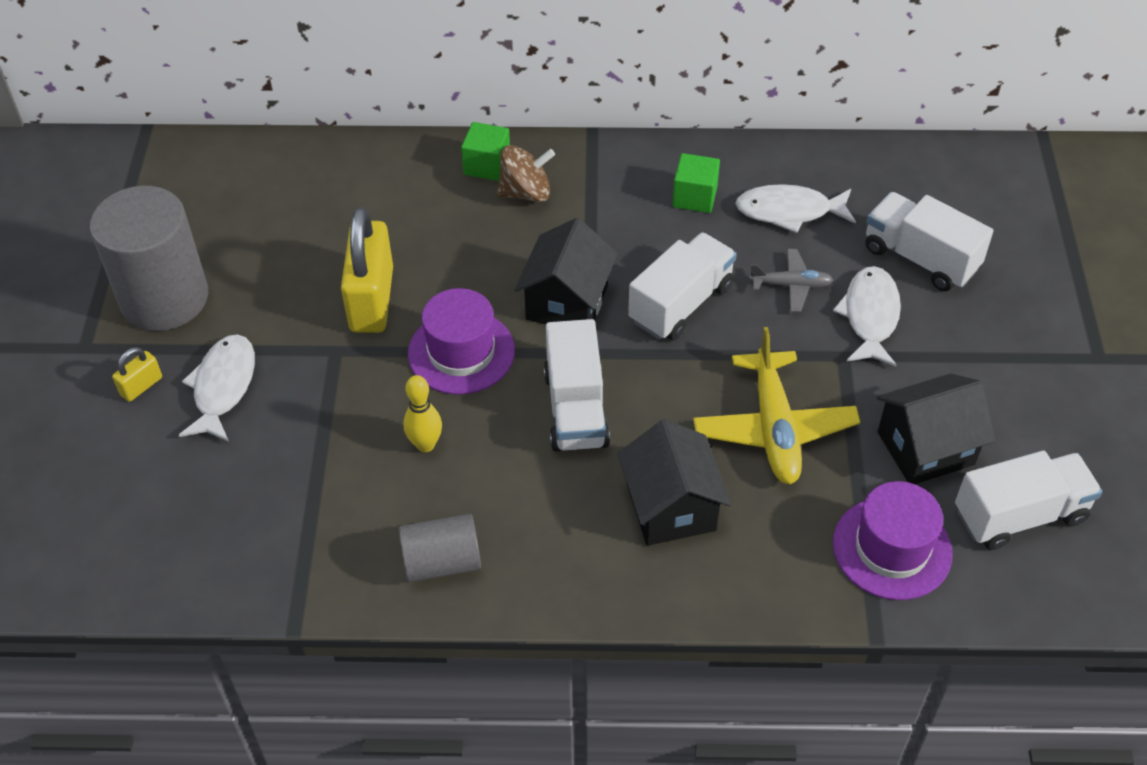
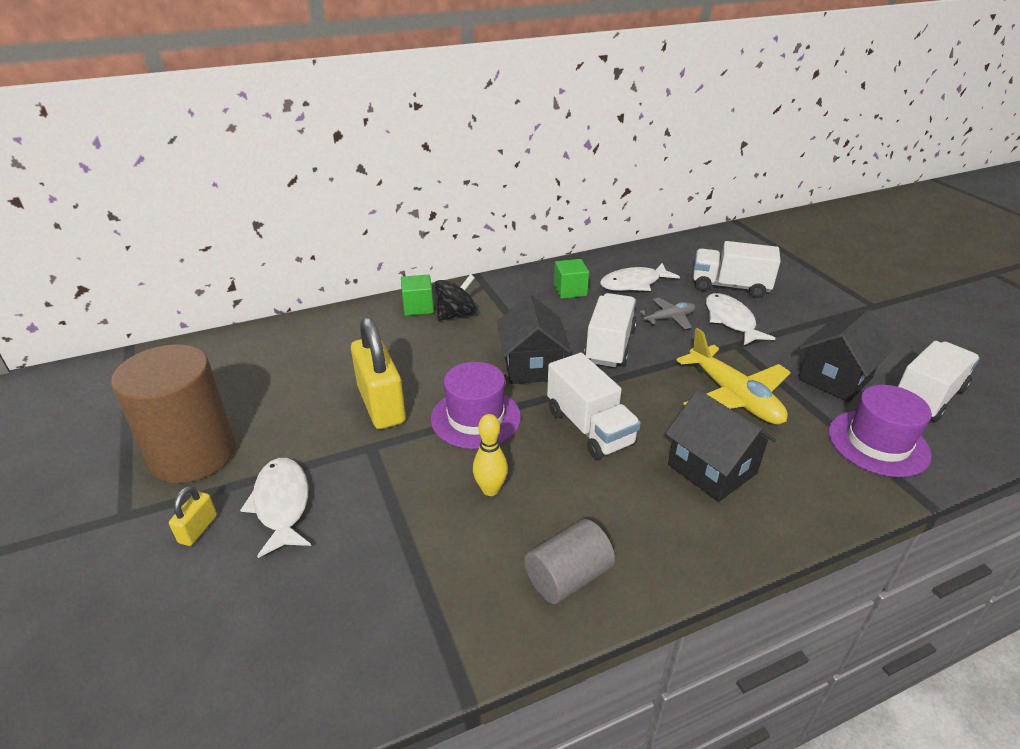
camera: 25 degrees left, 15 degrees down
(164, 298) = (193, 454): grey cylinder -> brown cylinder
(526, 193) = (456, 315): brown spinning top -> black spinning top

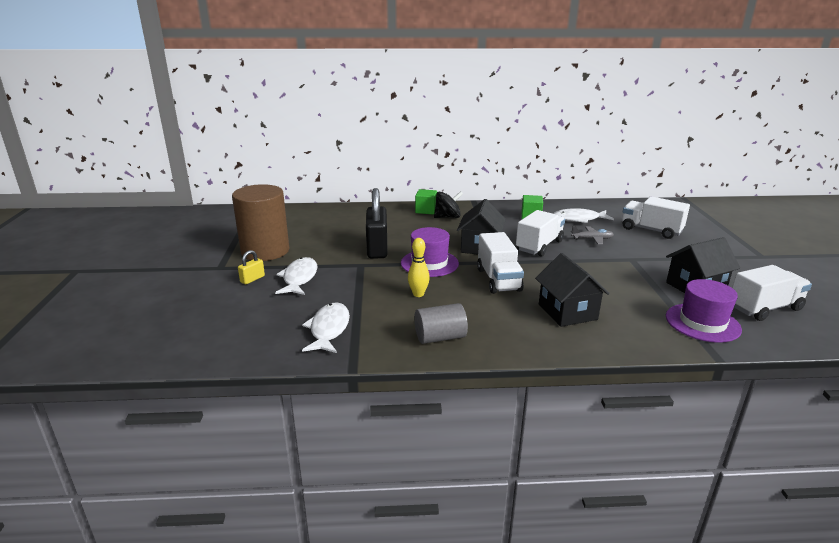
camera: 20 degrees right, 10 degrees down
(381, 405) = (377, 249): yellow padlock -> black padlock
(730, 320) = (637, 247): white fish -> white fish (329, 329)
(733, 397) = (610, 283): yellow plane -> none

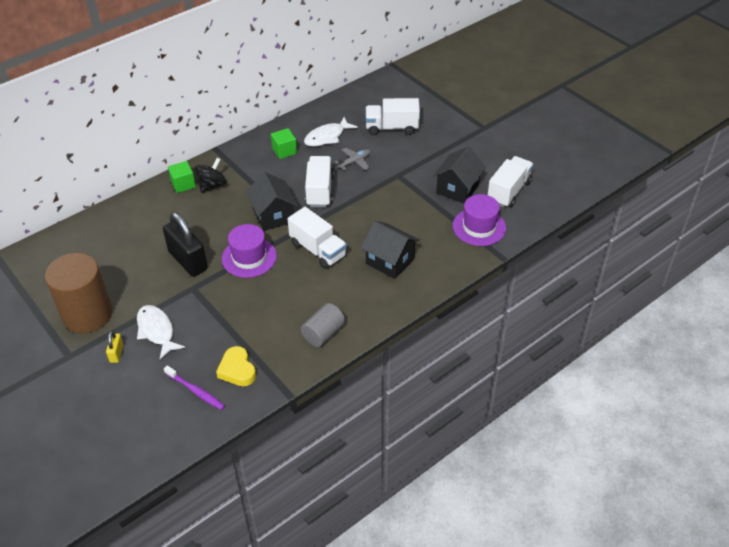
camera: 35 degrees left, 20 degrees up
(276, 328) = (196, 391): none -> purple toothbrush
(329, 329) = (237, 370): white fish -> yellow heart
(418, 294) = (271, 298): yellow bowling pin -> none

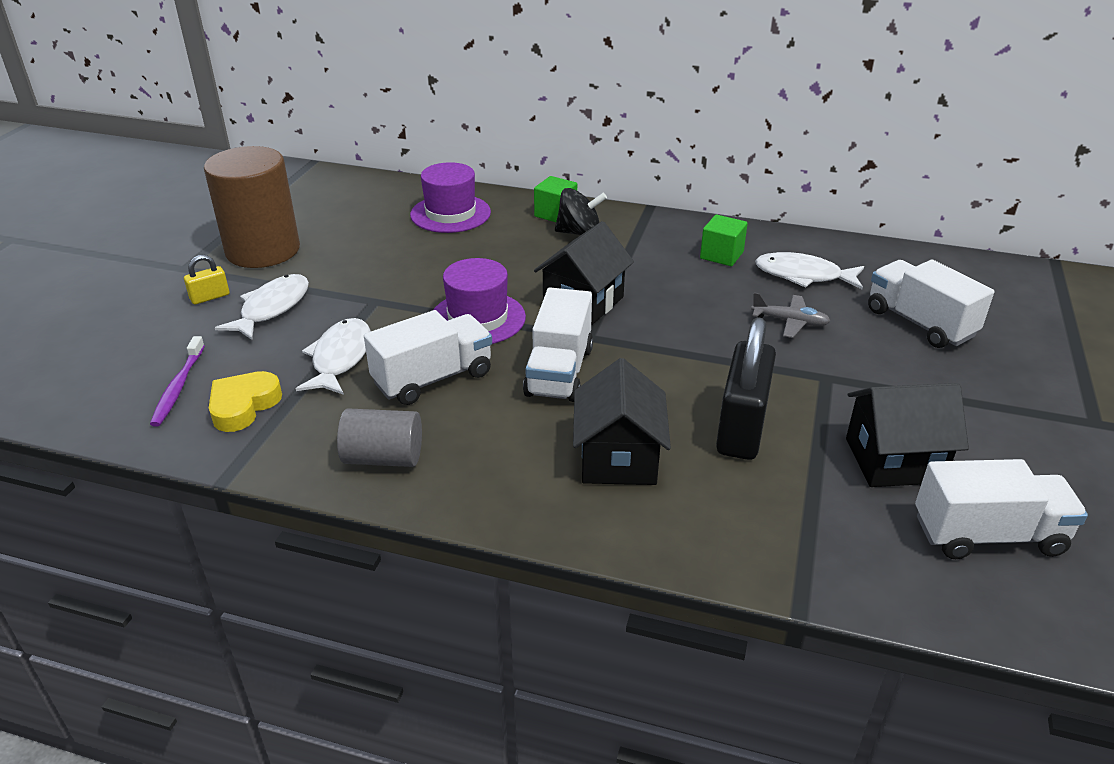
camera: 55 degrees right, 10 degrees down
(188, 260) = (422, 275): black padlock -> black padlock (741, 428)
(232, 320) = (340, 358): none -> white fish
(319, 191) = (684, 318): white truck -> white truck (433, 378)
(479, 227) = (837, 536): purple hat -> purple hat (450, 214)

